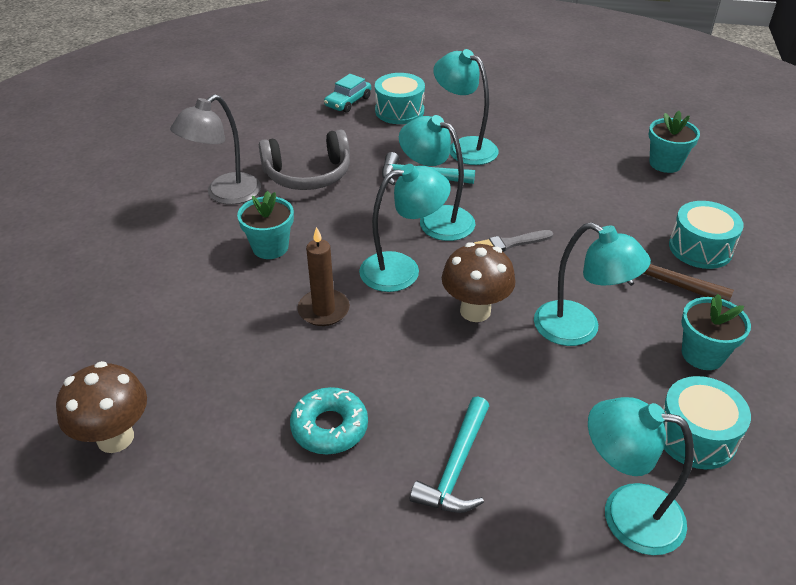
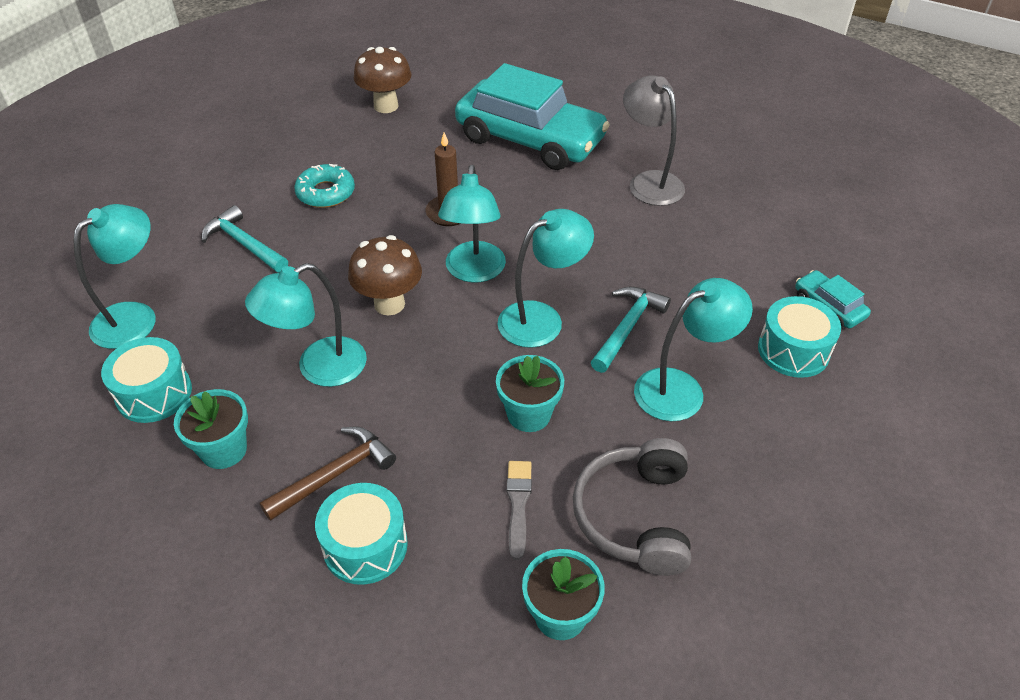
camera: 110 degrees right, 5 degrees up
(170, 284) = (530, 139): none -> turquoise car
(270, 247) = (551, 197): turquoise flower pot -> turquoise flower pot (529, 414)
(308, 174) = (666, 241): grey headphones -> grey headphones (635, 516)
(510, 243) = (470, 364): grey brush -> grey brush (518, 504)

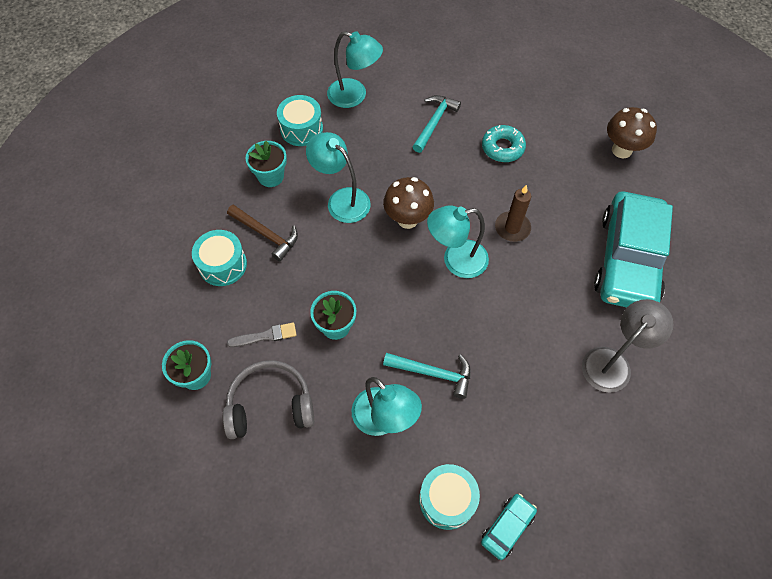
camera: 75 degrees right, 15 degrees up
(542, 318) = (424, 314): turquoise lamp -> none

